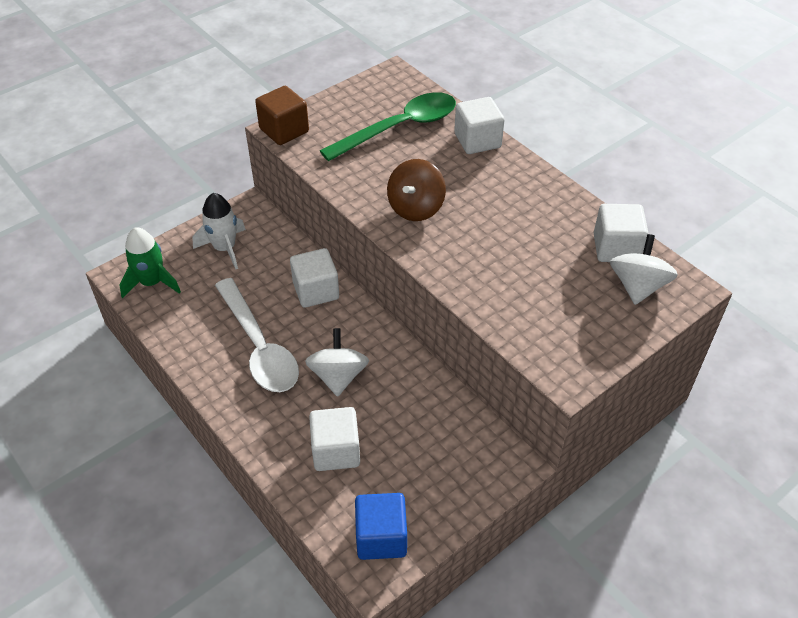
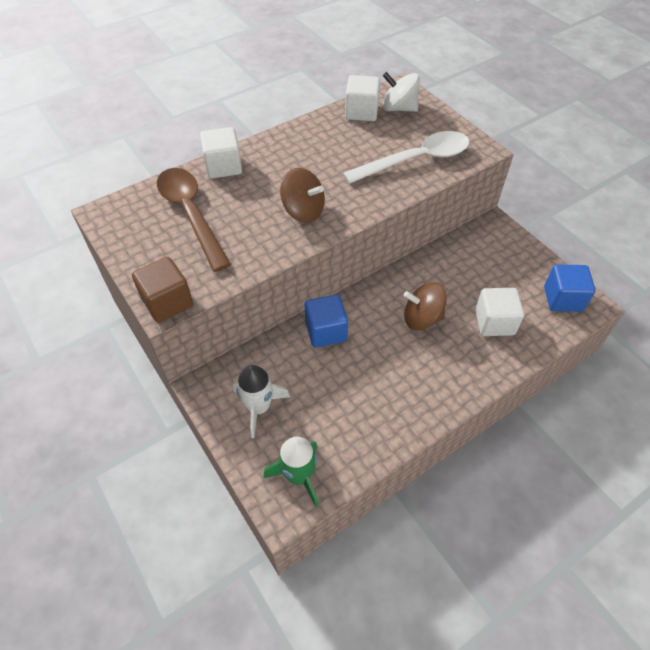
camera: 85 degrees left, 5 degrees up
(259, 346) = (389, 375): white spoon -> white spoon (416, 160)
(316, 291) = (326, 331): white cube -> blue cube
(338, 376) = (422, 318): white spinning top -> brown spinning top
(399, 128) = (191, 214): green spoon -> brown spoon

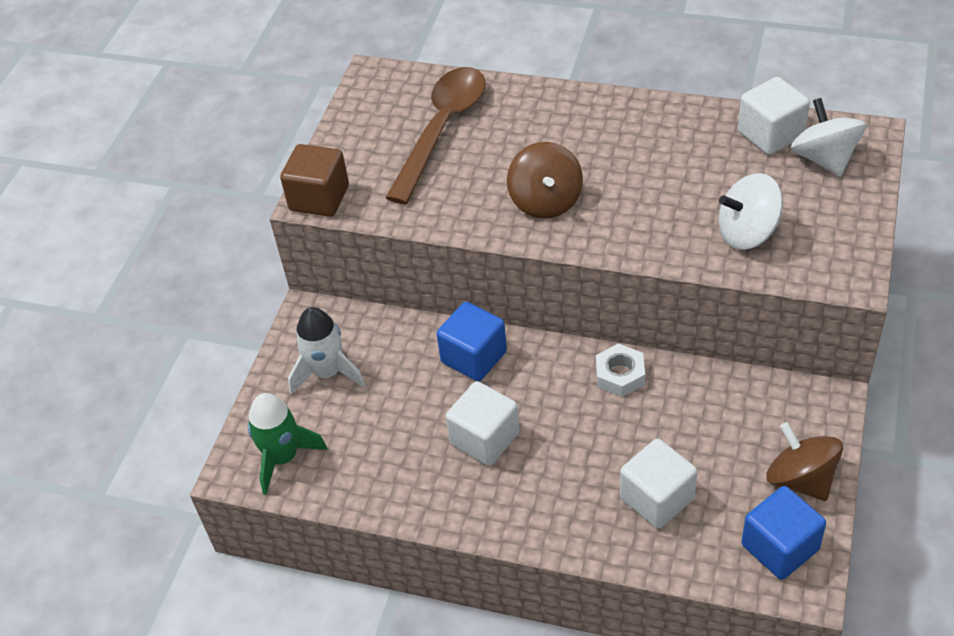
camera: 55 degrees right, 5 degrees down
(223, 167) = (535, 100): white cube -> white cube (485, 438)
(403, 282) = (620, 375): none -> white nut
(416, 160) = (747, 233): white spoon -> white spinning top
(422, 318) = (585, 426): brown spinning top -> brown spinning top (800, 479)

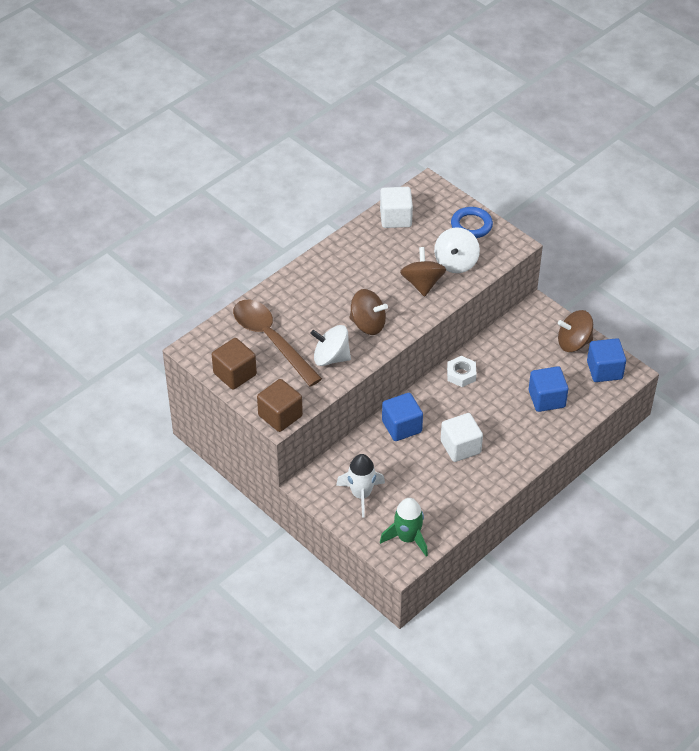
camera: 65 degrees left, 0 degrees up
(360, 127) = (235, 374): none -> brown cube
(657, 498) = (546, 399): white cube -> blue cube
(672, 218) = (422, 283): none -> brown spinning top
(824, 159) = (430, 209): white spinning top -> white spinning top (331, 358)
(839, 214) = (471, 225): none -> blue ring

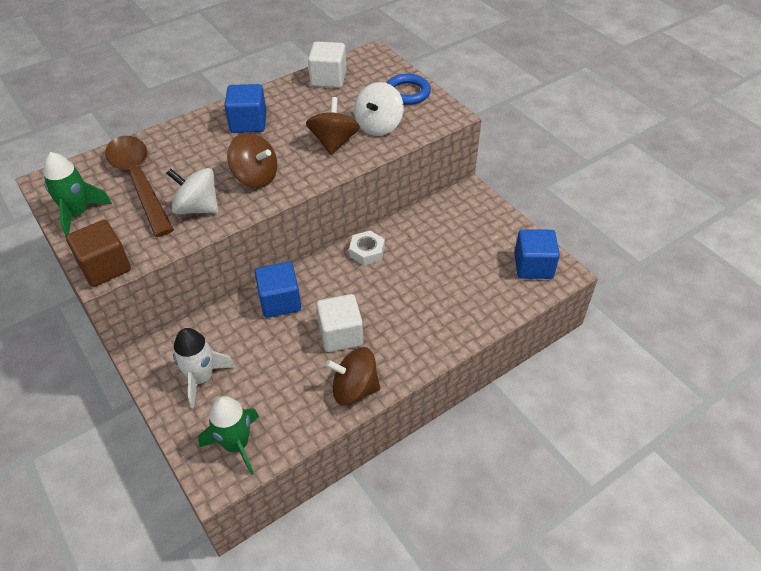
camera: 10 degrees right, 0 degrees up
(235, 374) = (78, 213): brown cube -> green rocket
(546, 399) = (458, 290): blue cube -> blue cube (248, 123)
(573, 343) = (503, 232): brown spinning top -> brown spinning top (354, 389)

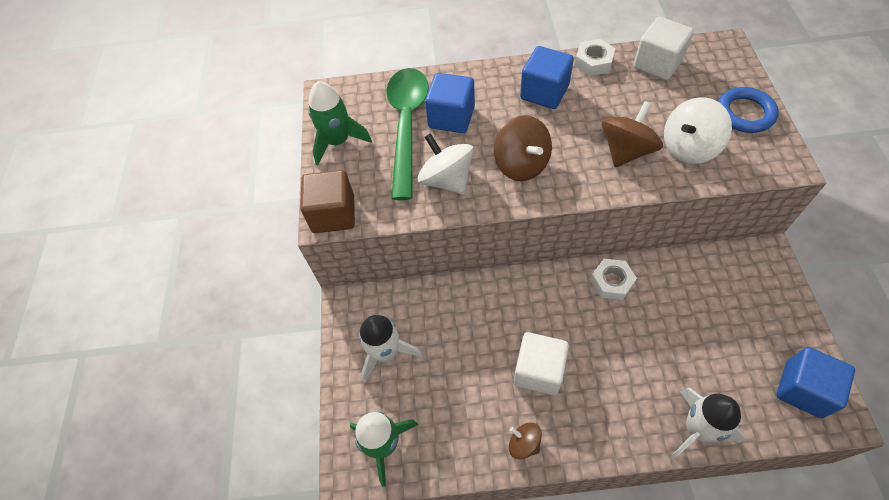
camera: 35 degrees right, 10 degrees up
(139, 181) = (407, 126): brown spoon -> green spoon
(278, 91) = (593, 62): none -> white nut
(280, 301) = (495, 302): blue cube -> blue cube (451, 117)
(354, 389) = (524, 444): brown spinning top -> brown spinning top, size x0.58
(476, 321) = (697, 429): none -> white rocket

